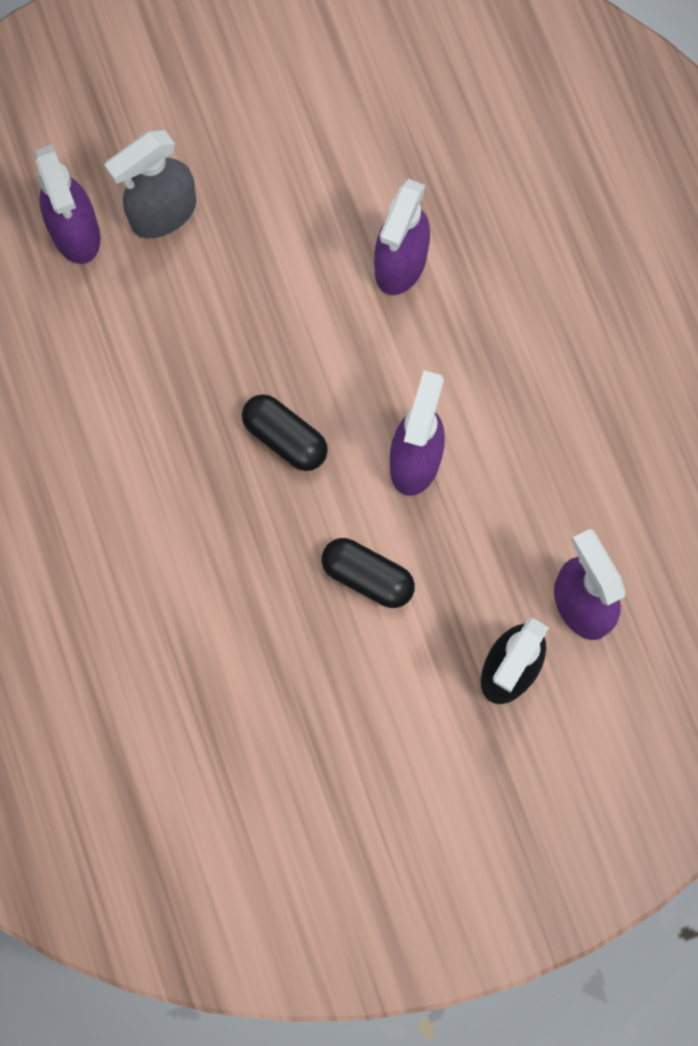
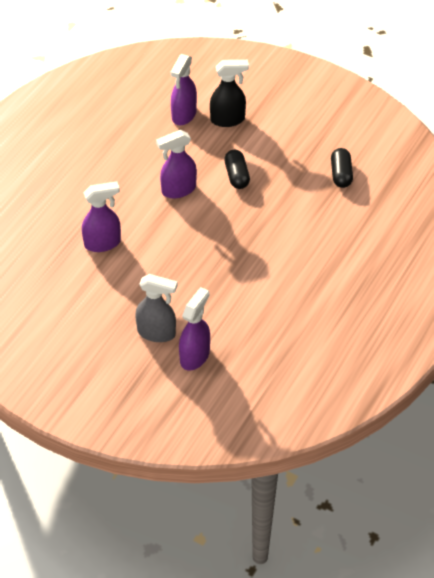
camera: 130 degrees left, 25 degrees down
(285, 438) = (210, 232): black capsule -> black capsule (341, 174)

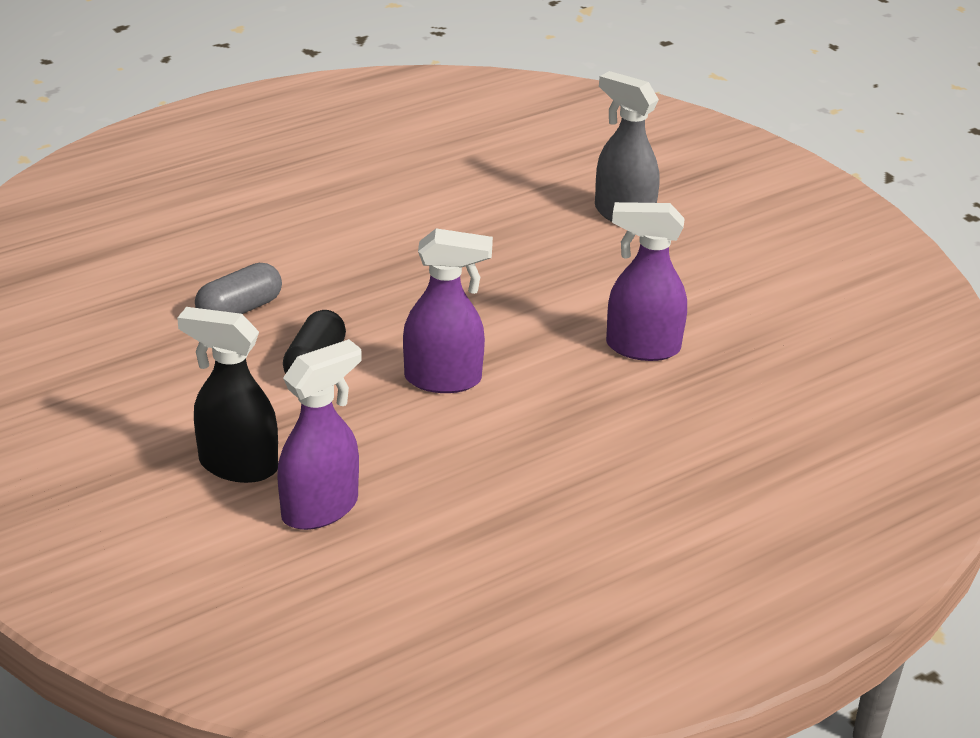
camera: 155 degrees left, 15 degrees down
(195, 356) = (583, 176): purple spray bottle -> none
(292, 190) = (239, 309): none -> grey capsule
(341, 174) = (129, 303): black capsule -> none

